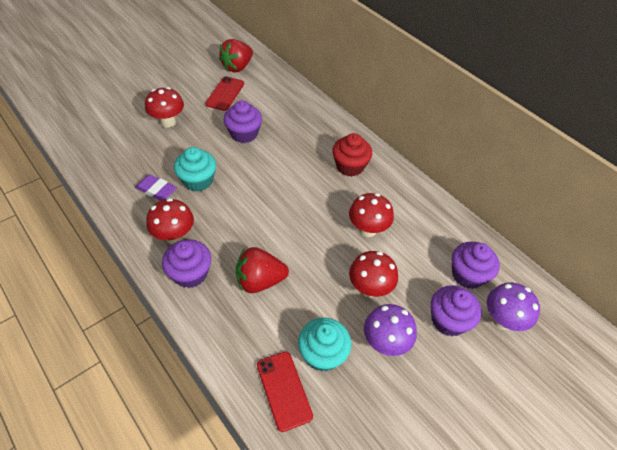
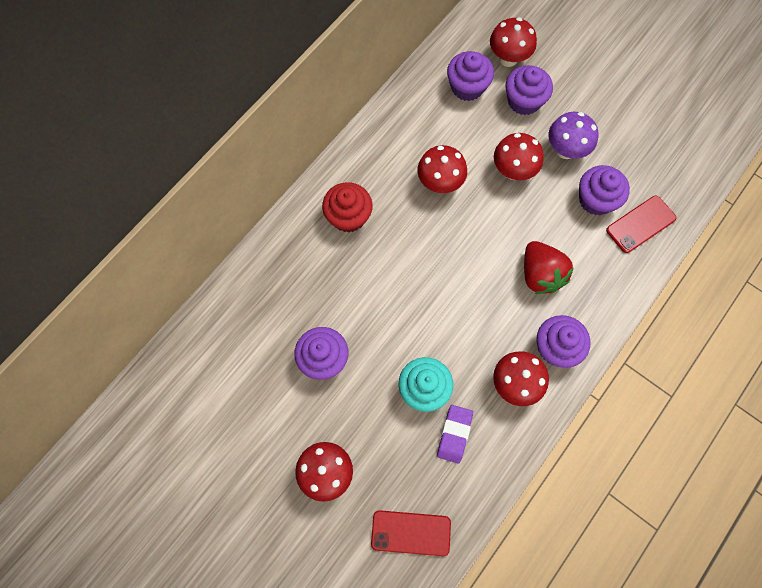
camera: 100 degrees left, 20 degrees up
(225, 94) = (243, 413): red phone -> red phone (411, 533)
(237, 67) = (173, 416): red strawberry -> none
(322, 354) = (596, 200): turquoise cupcake -> purple cupcake
(502, 320) = (508, 58): purple mushroom -> red mushroom

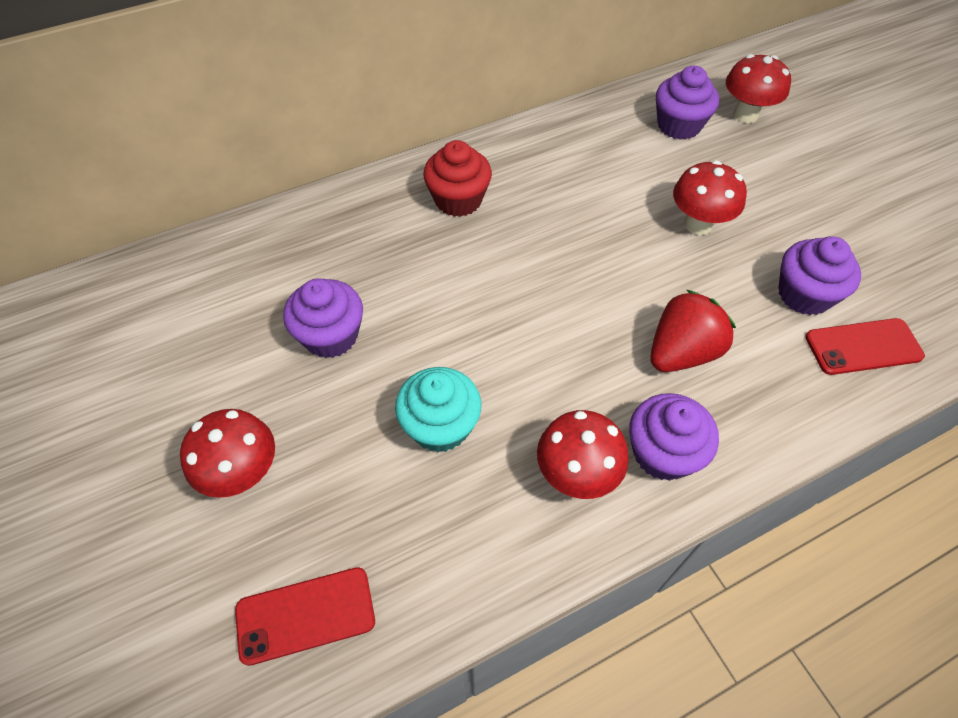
camera: 25 degrees right, 15 degrees down
(411, 533) = (305, 615): red phone -> red phone turned 45 degrees counterclockwise
(440, 183) = (593, 205): red mushroom -> none
(454, 434) = (450, 504): purple eraser -> none
(524, 101) = (747, 160): purple cupcake -> none
(540, 274) = (681, 352): red strawberry -> red strawberry turned 135 degrees counterclockwise
(565, 150) = (783, 226): purple mushroom -> none

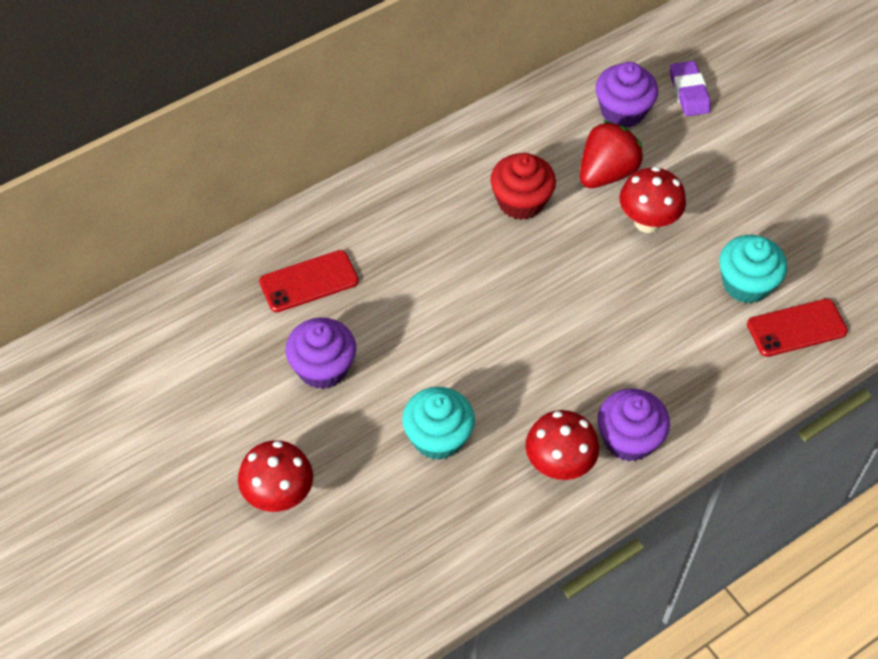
camera: 10 degrees left, 0 degrees up
(305, 615) = (359, 595): red phone -> red phone (309, 282)
(458, 200) = (413, 217): red cupcake -> red cupcake (520, 201)
(681, 352) = (639, 350): red strawberry -> red strawberry (606, 173)
(745, 115) = (689, 92): red mushroom -> purple eraser
(804, 294) = (746, 284): purple cupcake -> turquoise cupcake

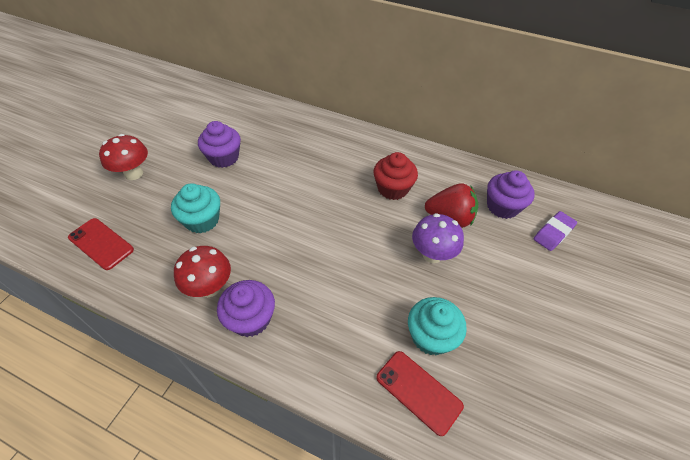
camera: 60 degrees right, 5 degrees down
(309, 282) = (274, 132): red phone -> red phone (101, 243)
(647, 222) = (432, 254): red mushroom -> purple mushroom

